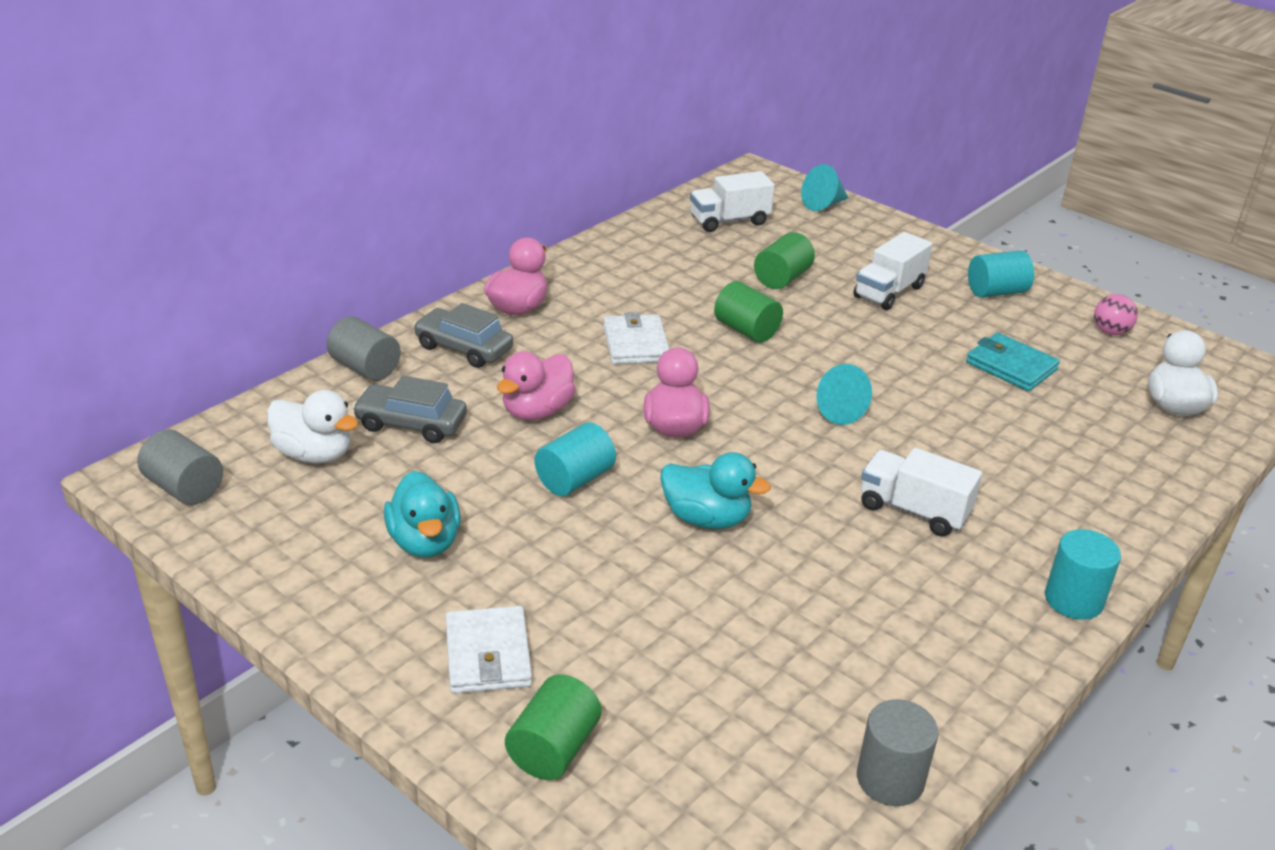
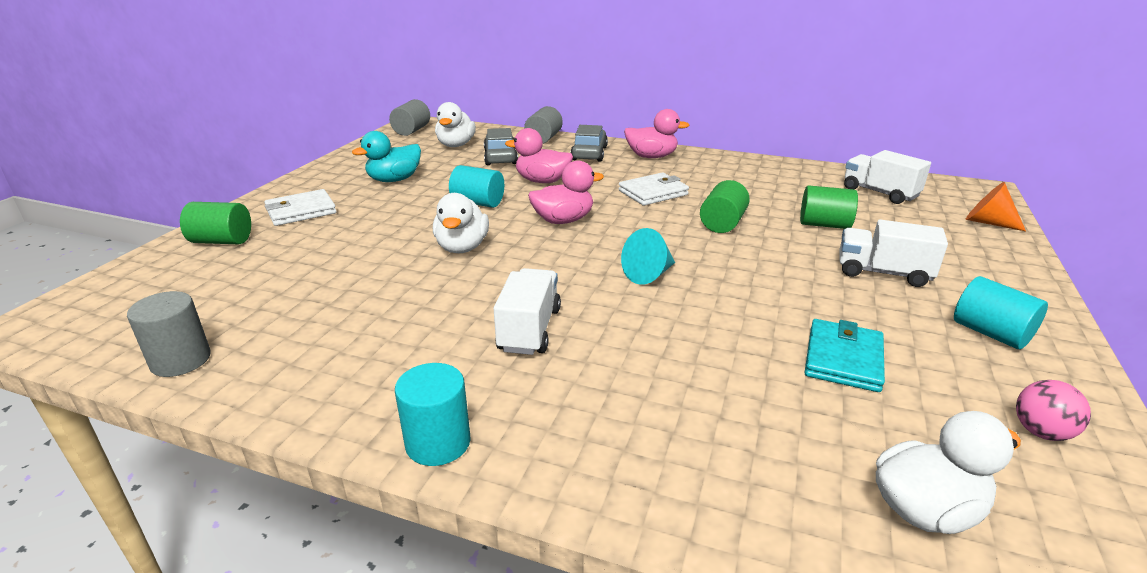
camera: 70 degrees right, 5 degrees down
(706, 518) = (462, 247): turquoise duck -> white duck
(823, 204) = (987, 222): turquoise cone -> orange cone

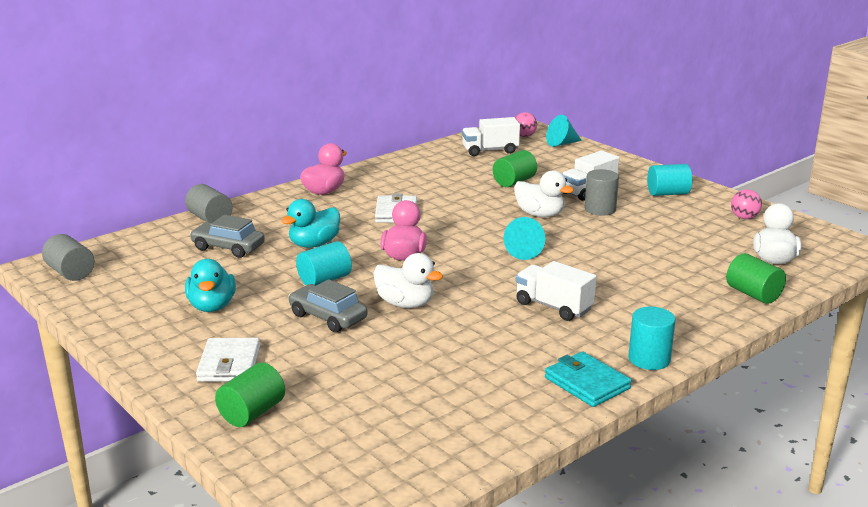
camera: 60 degrees left, 5 degrees down
(181, 360) = (473, 443): grey cylinder -> grey cylinder (600, 209)
(456, 145) = (159, 260): white duck -> white duck (540, 214)
(542, 181) = (314, 244): pink duck -> turquoise duck
(589, 153) = (279, 211): grey car -> grey car (328, 317)
(722, 223) = (476, 208): green cylinder -> green cylinder (753, 294)
(843, 359) = (660, 233): turquoise wallet -> turquoise wallet (587, 383)
(959, 198) = (524, 136): none -> pink ball
(987, 222) = (561, 143): orange cone -> turquoise cone

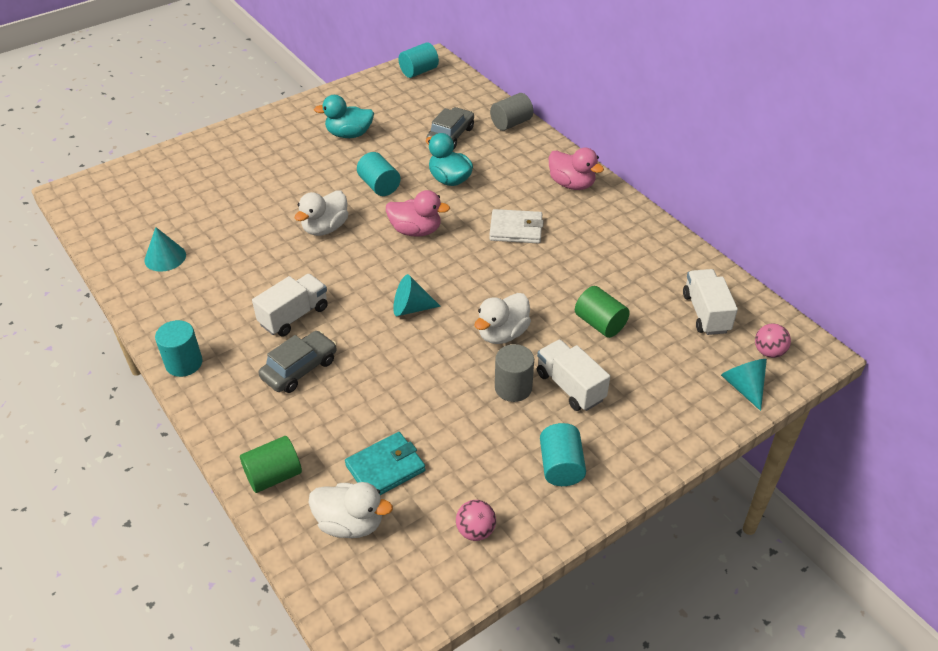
camera: 95 degrees right, 20 degrees up
(71, 273) = (419, 71): grey cylinder -> turquoise cylinder
(229, 364) = (263, 146): white wallet -> none
(252, 413) = (199, 158): green cylinder -> none
(328, 317) = (315, 188): grey car -> grey car (299, 369)
(479, 403) = (165, 257): none -> turquoise cone
(587, 383) = (165, 318): turquoise wallet -> turquoise wallet (385, 468)

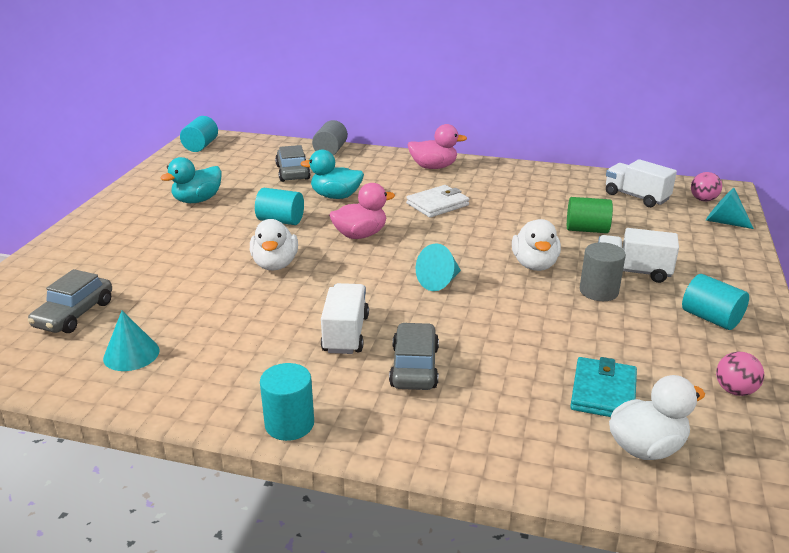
camera: 40 degrees left, 15 degrees down
(170, 206) = (74, 314): none -> grey car
(274, 475) = (525, 456): green cylinder -> none

